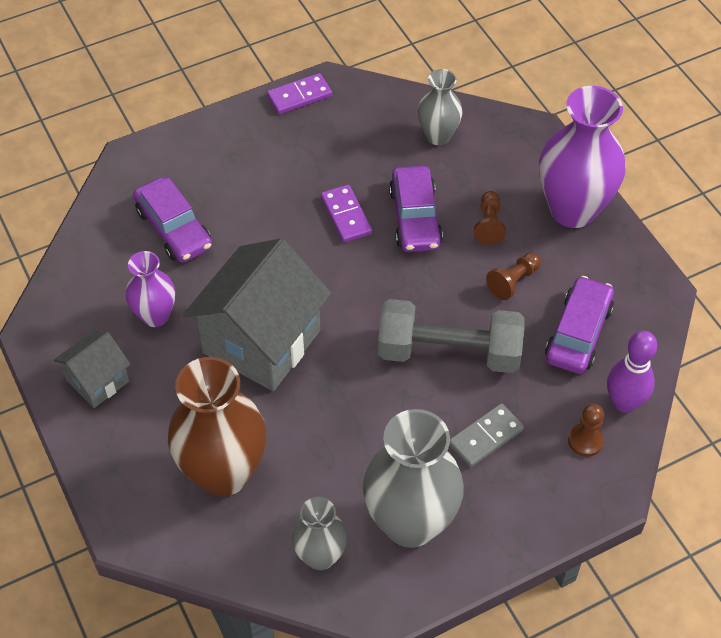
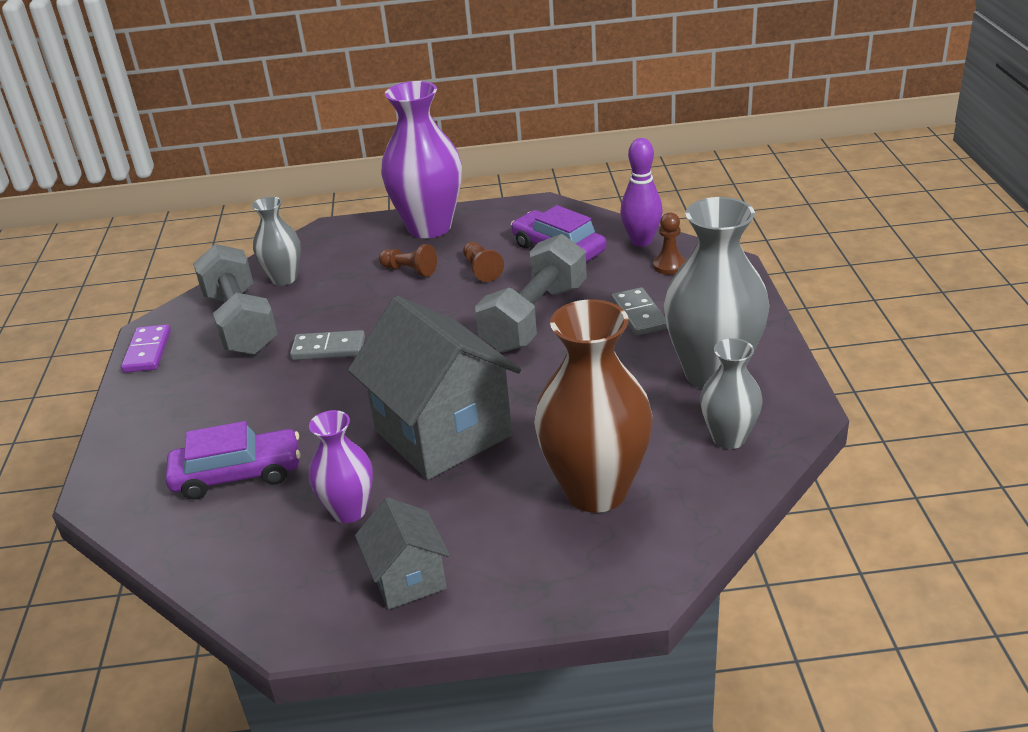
camera: 65 degrees left, 20 degrees down
(346, 215) = (328, 348): purple domino -> grey domino
(360, 137) = (241, 322): none -> grey dumbbell
(415, 218) = (367, 308): purple car -> none

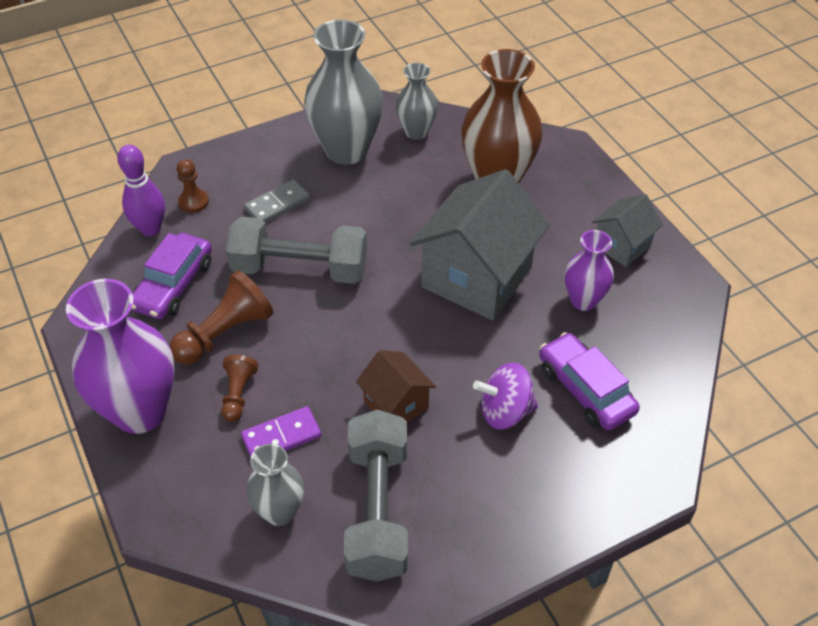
camera: 115 degrees left, 15 degrees up
(148, 351) = (458, 576): purple domino -> purple domino (281, 436)
(241, 322) = (377, 509): grey dumbbell -> grey dumbbell turned 45 degrees counterclockwise
(264, 412) = (505, 411): none -> purple spinning top
(328, 348) = (396, 405): grey domino -> brown house
(481, 269) = (225, 333): brown pawn -> brown pawn, size x1.69

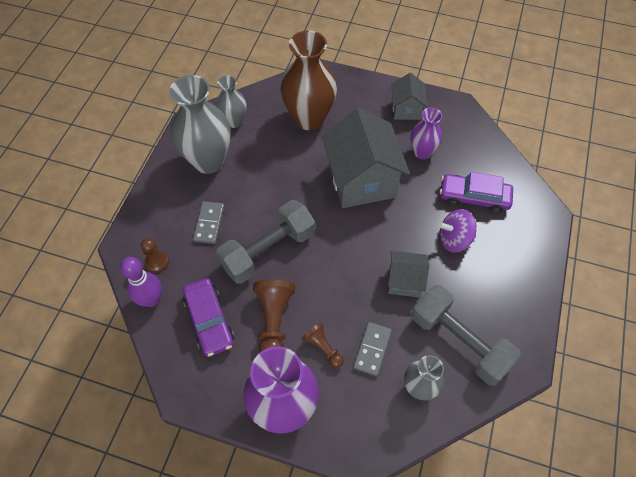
camera: 45 degrees left, 10 degrees up
(281, 436) = (372, 349): purple domino -> grey domino
(396, 405) = (404, 281): brown house -> grey house
(505, 411) = (454, 239): purple spinning top -> purple spinning top turned 45 degrees clockwise

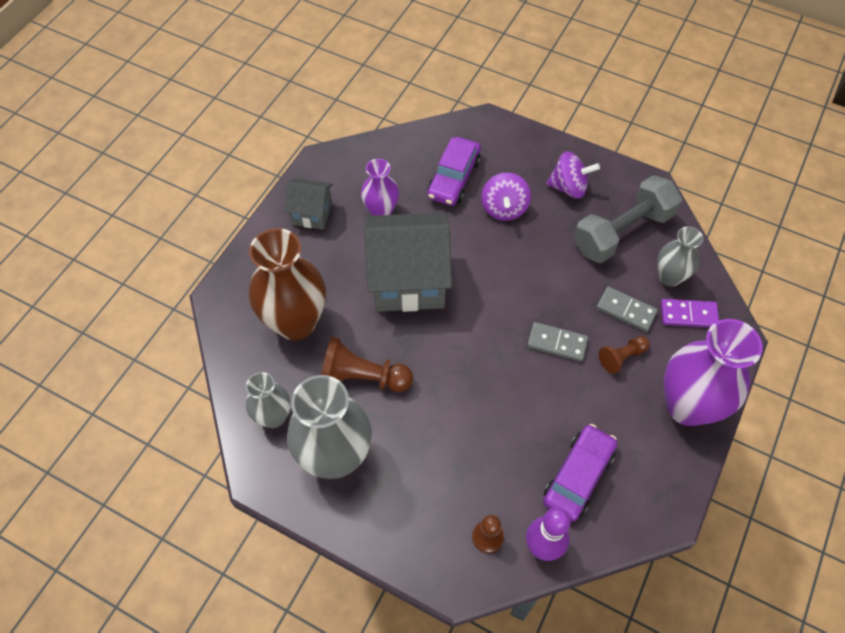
camera: 80 degrees left, 0 degrees up
(209, 223) = (439, 465): grey domino -> grey domino (557, 343)
(209, 320) = (578, 476): purple car -> purple car turned 45 degrees counterclockwise
(268, 251) = (490, 398): grey dumbbell -> none
(274, 322) = (586, 404): brown pawn -> brown pawn (362, 377)
(381, 407) = (688, 314): none -> purple domino
(404, 281) = (549, 265): grey house -> none
(496, 290) = (568, 187): none -> purple spinning top

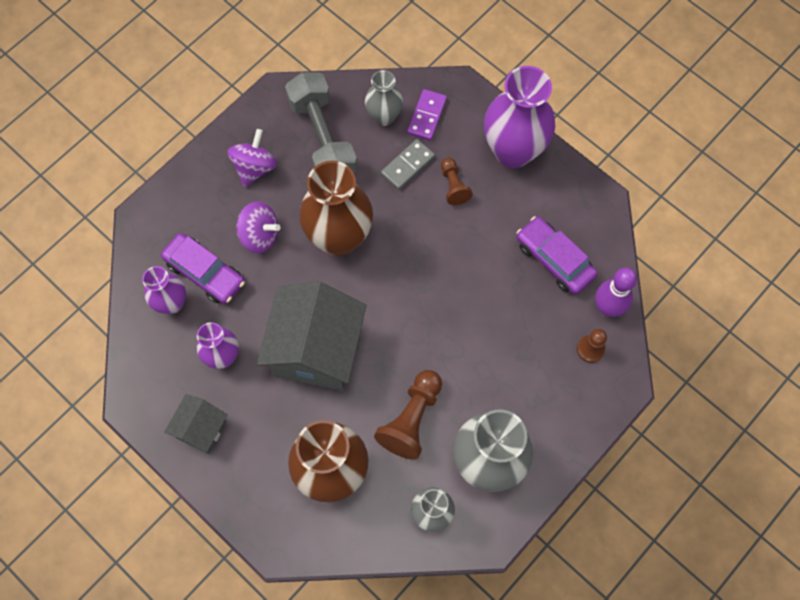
camera: 75 degrees left, 10 degrees up
(418, 163) = (172, 303): none -> purple vase
(525, 271) = (339, 238): none -> brown vase
(557, 343) = (424, 235): grey domino -> none

